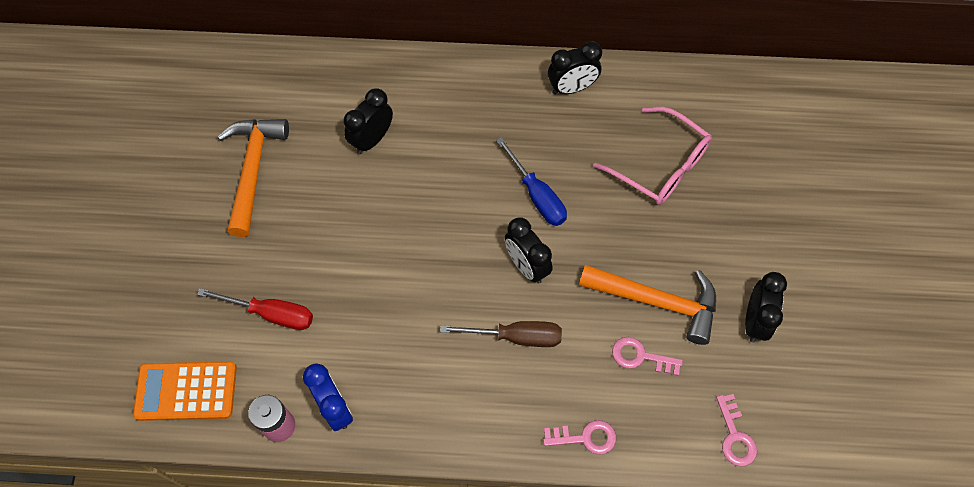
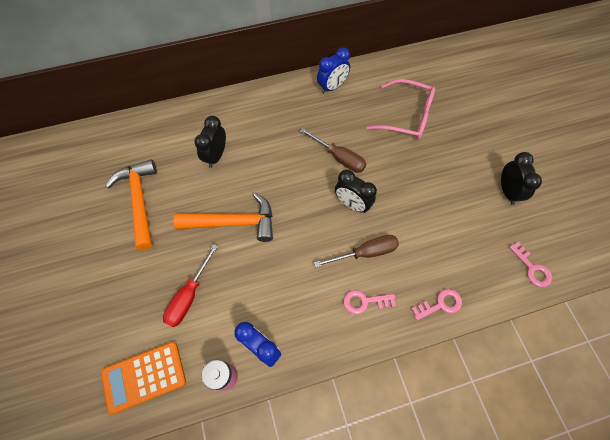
camera: 20 degrees left, 0 degrees up
(271, 313) = (189, 296): red screwdriver -> red screwdriver turned 120 degrees clockwise
(537, 195) = (339, 158): blue screwdriver -> brown screwdriver
(571, 88) = (332, 87): black clock -> blue clock
(640, 356) = (450, 238): pink key -> pink key (364, 301)
(656, 301) = (443, 199): orange hammer -> orange hammer (233, 222)

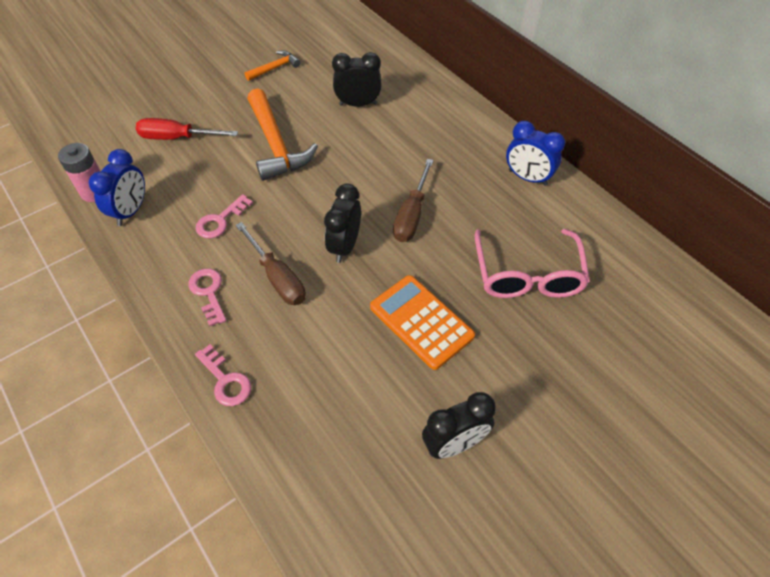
camera: 70 degrees right, 10 degrees down
(140, 201) = (275, 68): orange hammer -> orange hammer, size x0.52
(144, 377) = (87, 134): orange calculator -> orange calculator (421, 322)
(532, 268) = (321, 503): pink key -> pink key (220, 220)

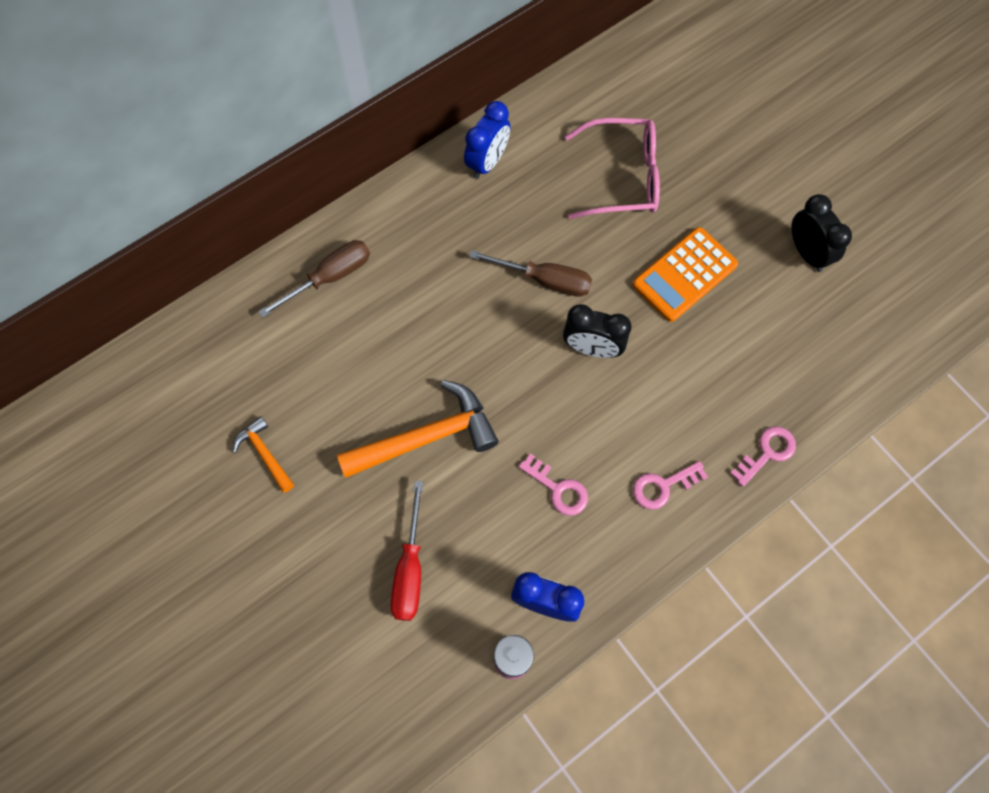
camera: 90 degrees left, 15 degrees up
(277, 277) = (638, 415): brown screwdriver -> brown screwdriver (330, 277)
(358, 104) = (352, 340): black clock -> none

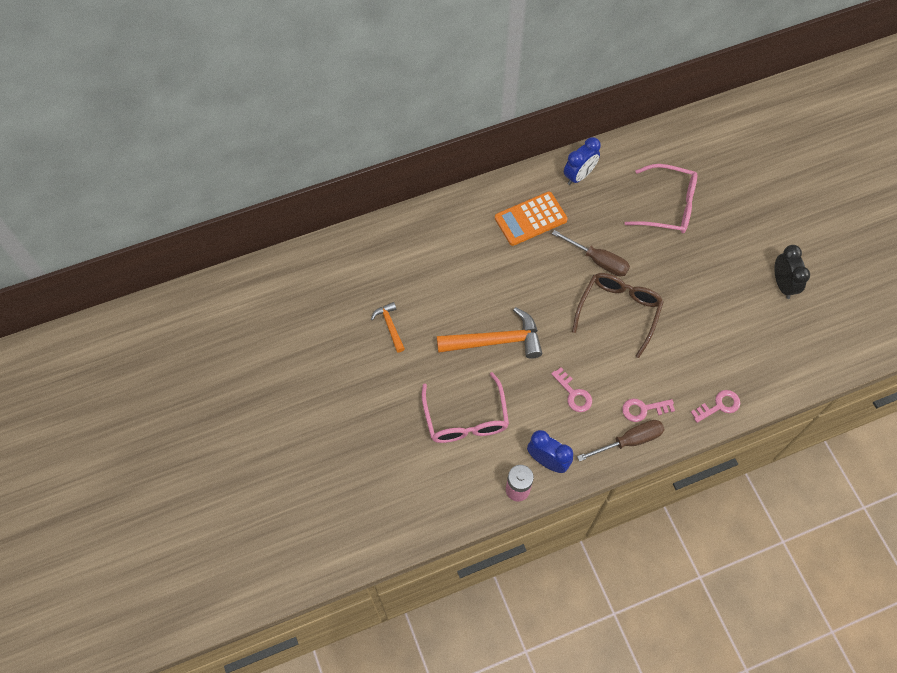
camera: 15 degrees right, 5 degrees down
(330, 277) = (457, 226): brown screwdriver -> brown screwdriver (629, 441)
(410, 569) = (466, 419): red screwdriver -> pink glasses
(592, 348) = (619, 311): black clock -> brown glasses
(684, 275) = (694, 279): orange calculator -> orange calculator (530, 219)

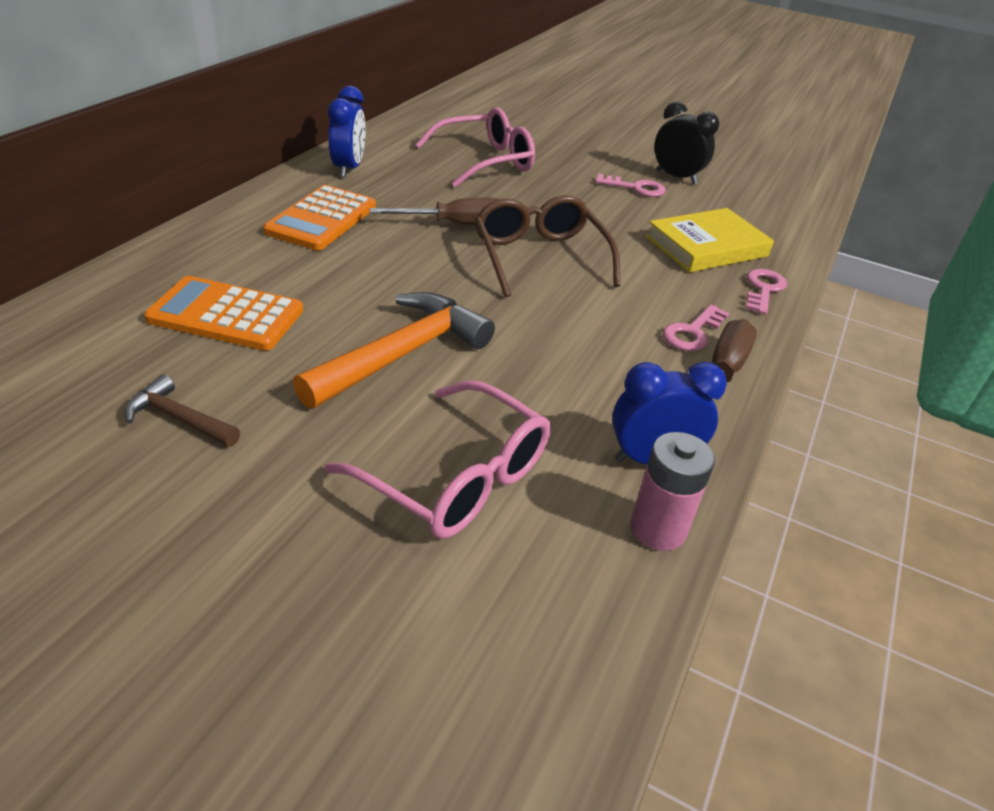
camera: 45 degrees left, 25 degrees down
(390, 326) = (179, 418): orange hammer -> brown hammer
(441, 272) = (226, 315): none -> orange calculator
(573, 394) = (587, 360): pink key -> pink key (636, 188)
(726, 356) = (706, 246): none -> yellow book

